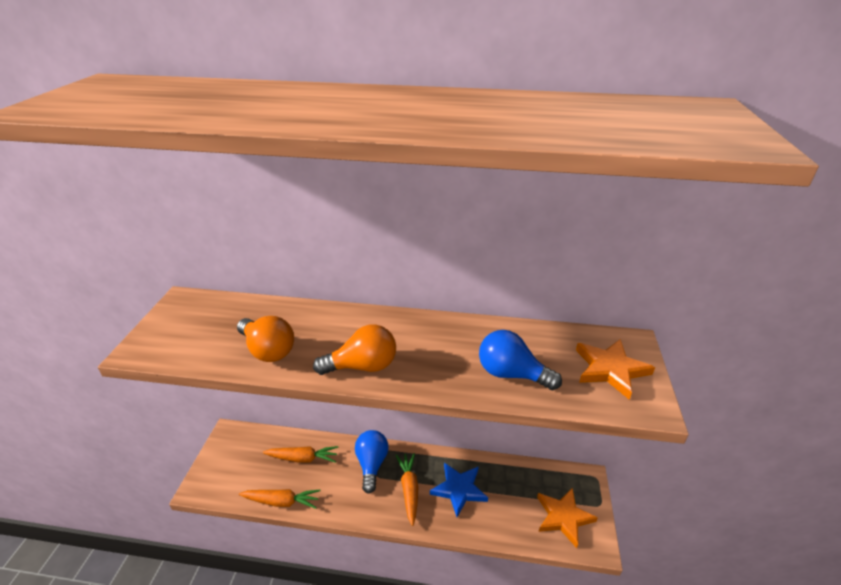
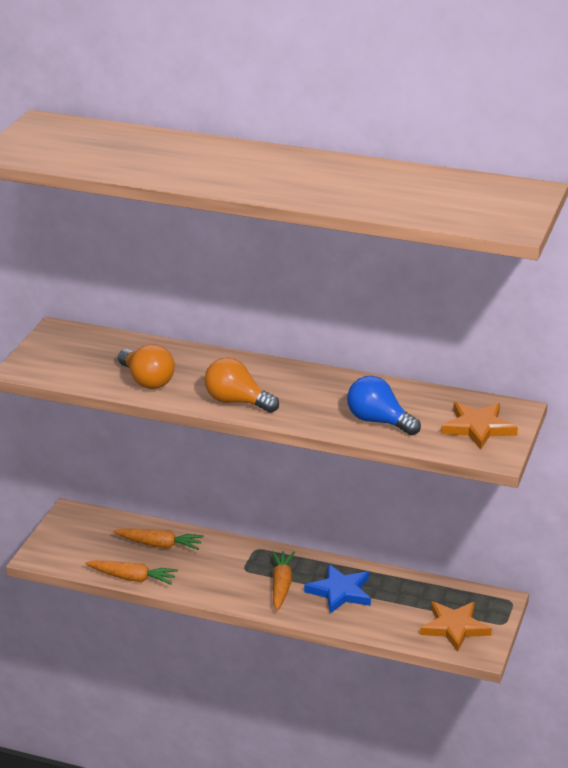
camera: 10 degrees right, 5 degrees down
(362, 366) = (237, 402): orange light bulb -> orange light bulb turned 150 degrees counterclockwise
(372, 464) = (241, 559): blue light bulb -> none

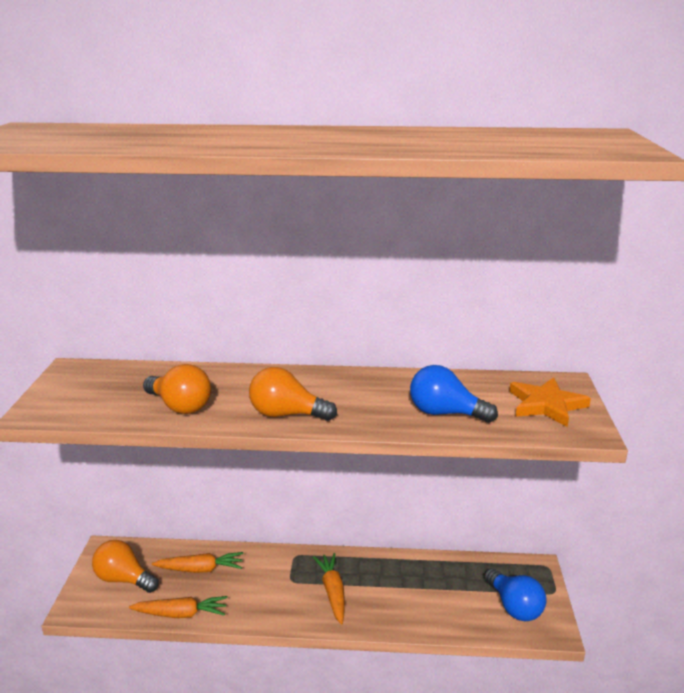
camera: 15 degrees left, 5 degrees down
(85, 541) = (124, 579): none -> orange light bulb
(340, 592) = (391, 588): blue star -> none
(454, 627) = (514, 606): orange star -> blue light bulb

